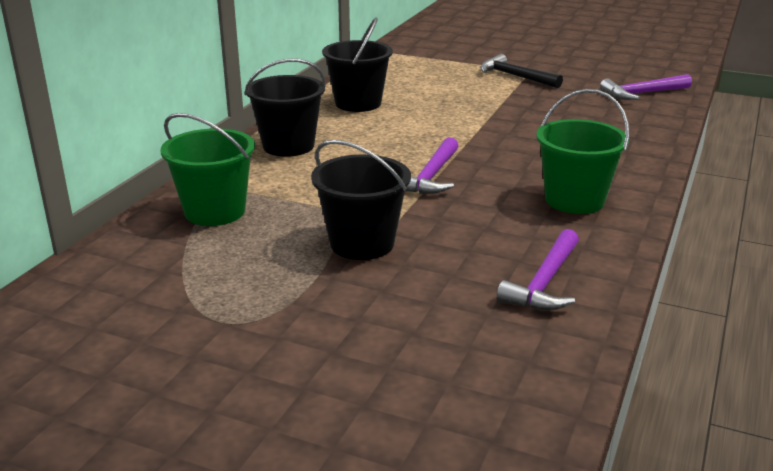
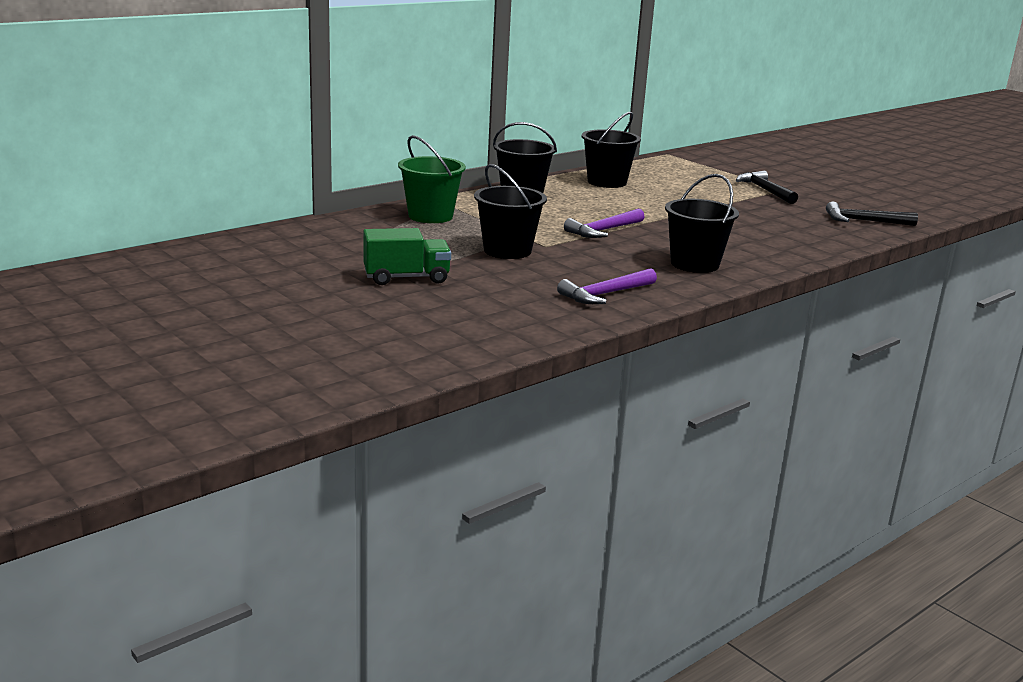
camera: 25 degrees right, 5 degrees down
(287, 339) = (406, 278): none -> green truck
(574, 200) = (694, 264): green bucket -> black bucket
(642, 93) = (864, 221): purple hammer -> black hammer

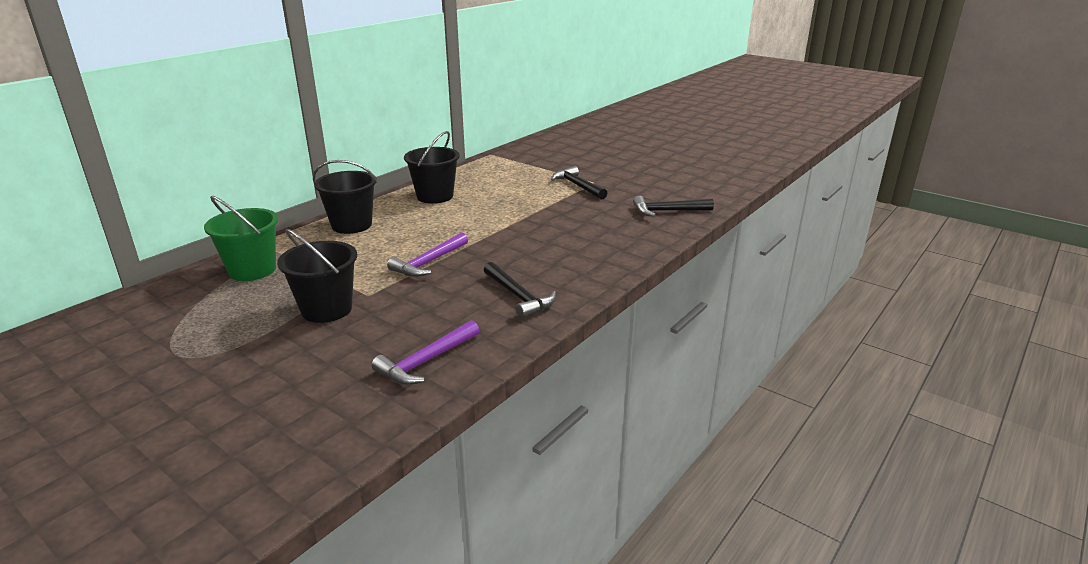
camera: 10 degrees left, 5 degrees up
(406, 278) = (204, 375): green truck -> none
(694, 264) = (518, 296): black bucket -> black hammer

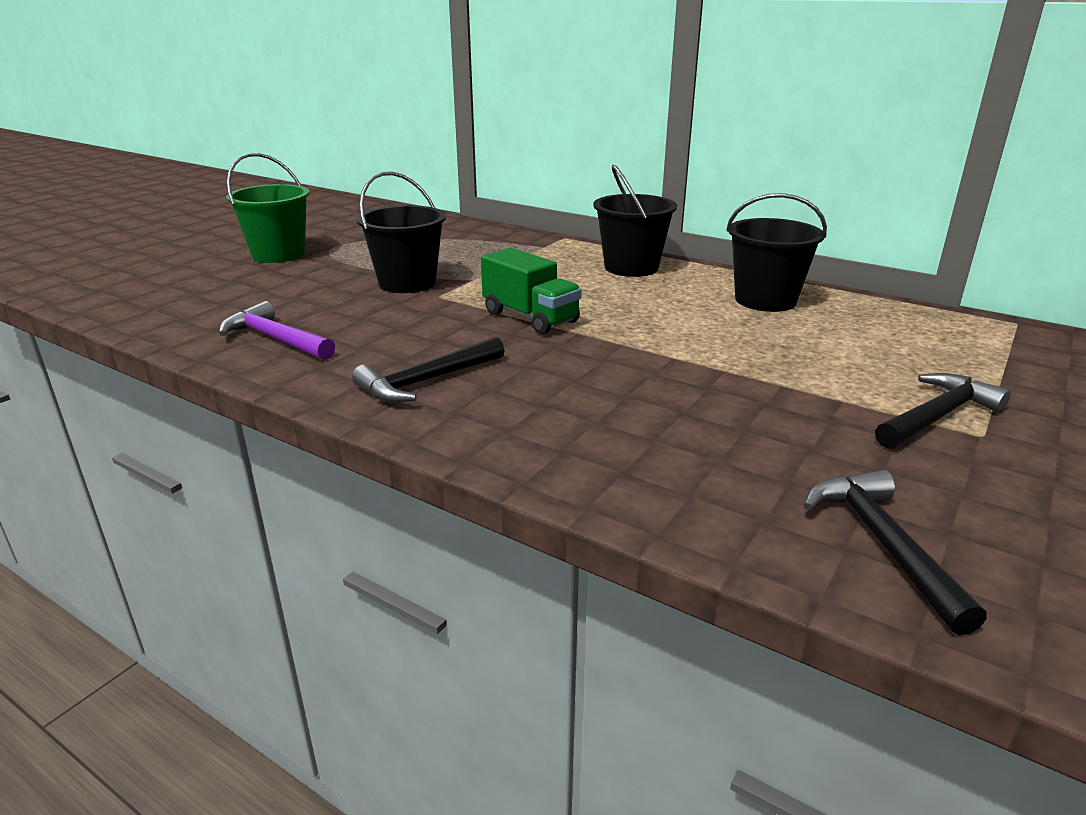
camera: 85 degrees right, 0 degrees up
(252, 270) = (498, 244): green bucket -> green bucket (278, 254)
(429, 262) = (530, 317): purple hammer -> green truck

